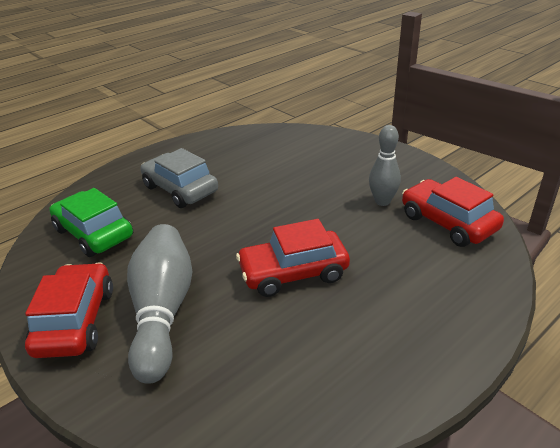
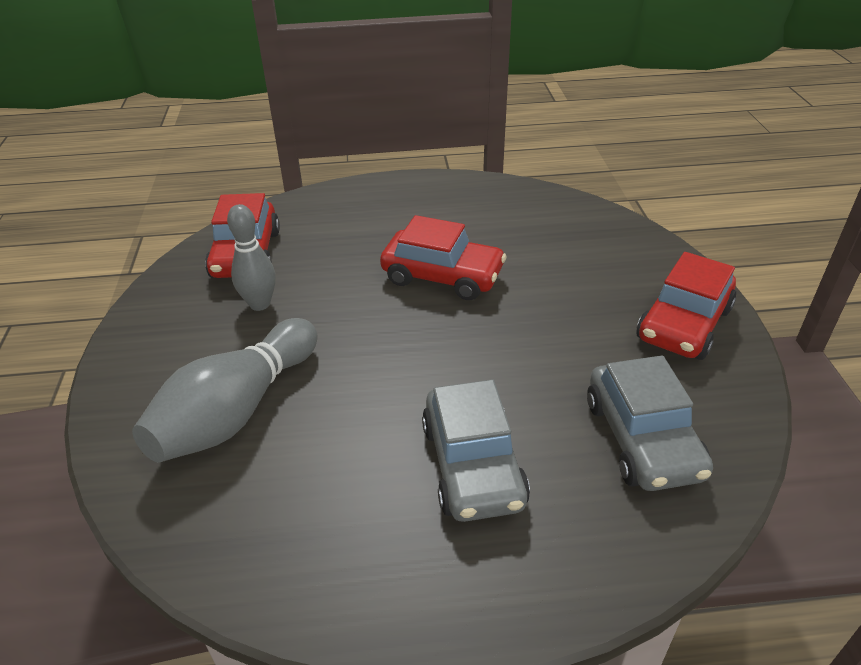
camera: 145 degrees left, 5 degrees up
(94, 233) = (642, 439): green car -> grey car
(163, 311) = (591, 296): grey bowling pin -> grey bowling pin (236, 411)

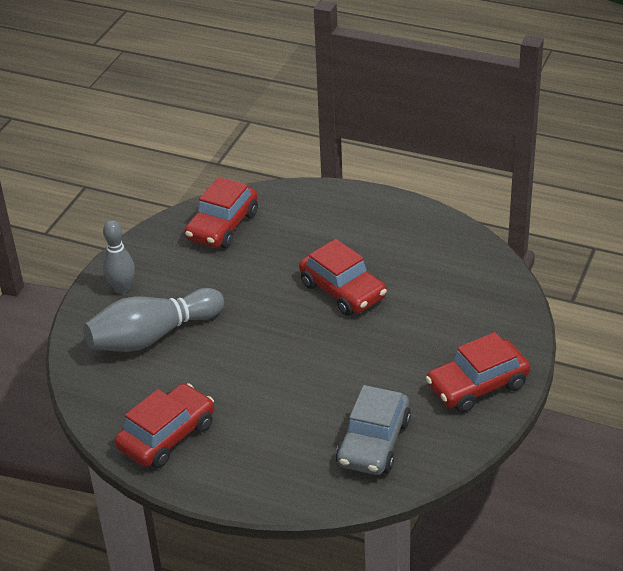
camera: 30 degrees right, 0 degrees up
(260, 304) = (208, 269): grey bowling pin -> grey bowling pin (122, 288)
(355, 553) = (167, 436): none -> red car
(473, 465) = (262, 418): grey car -> none

